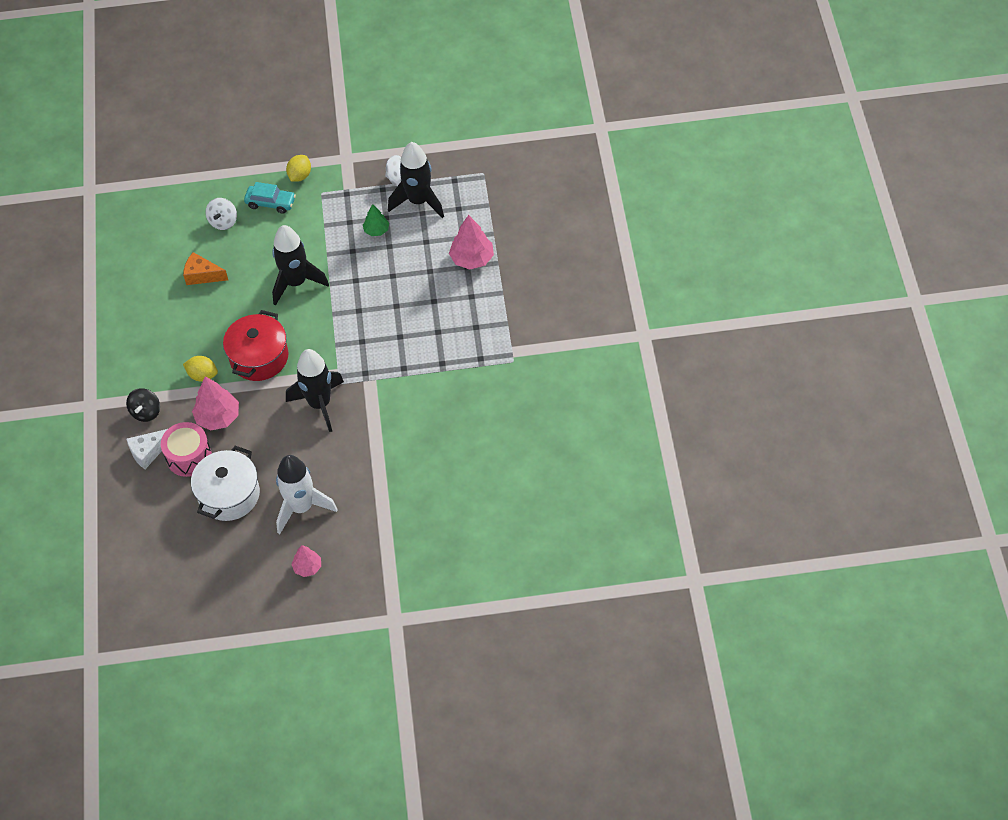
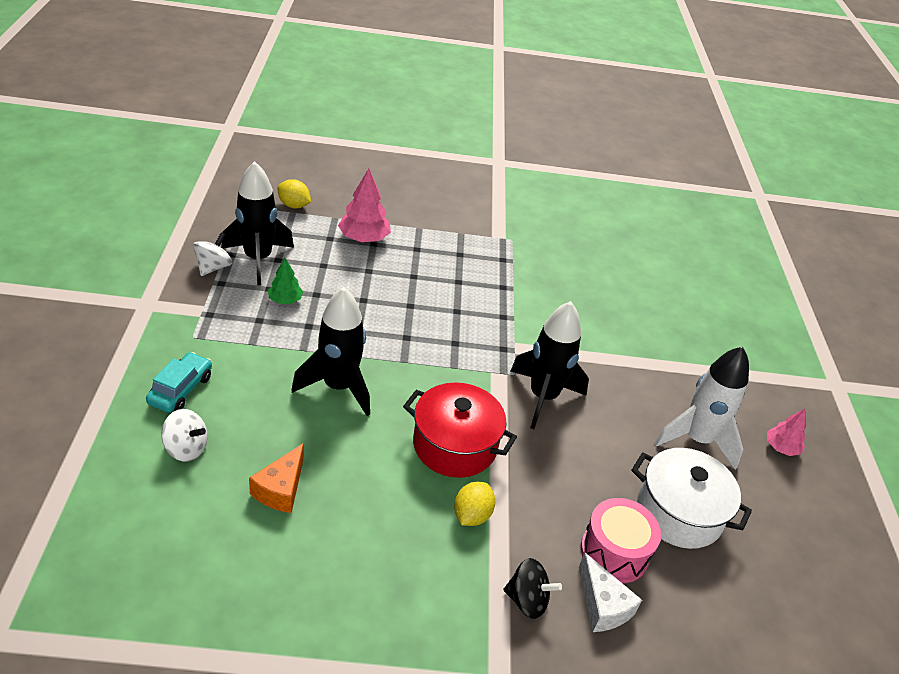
camera: 90 degrees left, 15 degrees down
(218, 417) = (549, 507): pink tree -> none
(300, 176) = (148, 352): yellow lemon -> yellow lemon (294, 205)

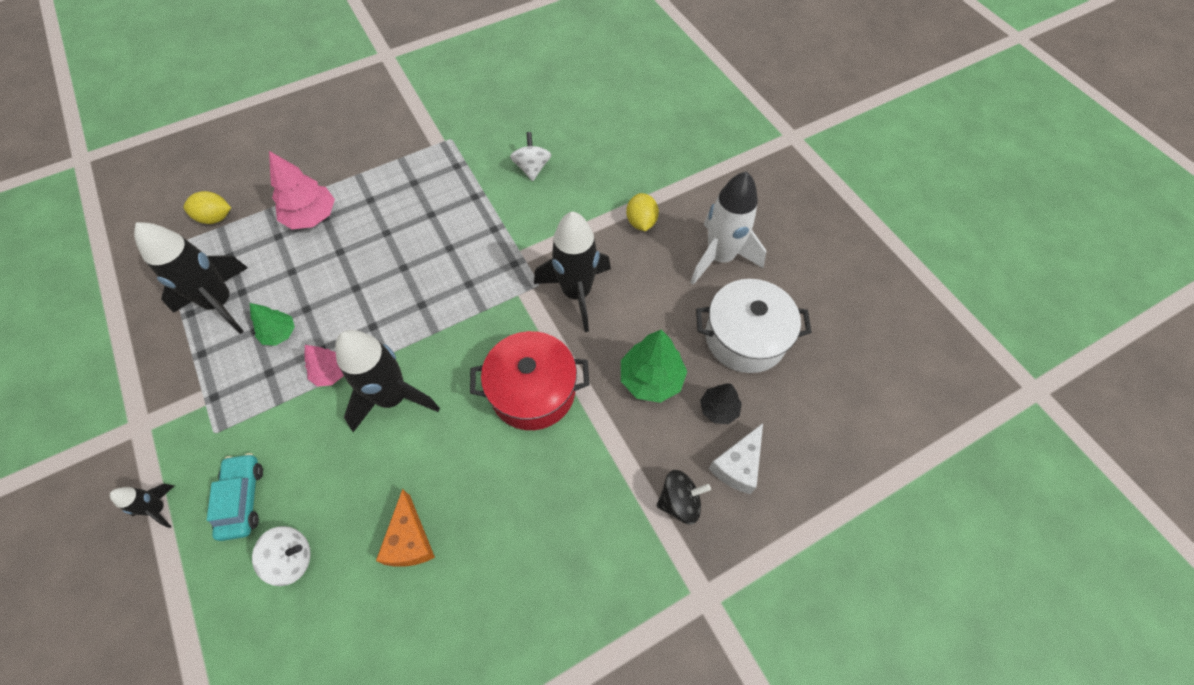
camera: 25 degrees left, 20 degrees up
(121, 362) = (159, 509): none -> black rocket
(213, 267) = (180, 340): white spinning top -> white spinning top (532, 168)
(471, 515) = (588, 452): yellow lemon -> yellow lemon (641, 222)
(566, 494) = (651, 379): none -> green tree
(602, 605) = (737, 465): white cheese -> white cheese turned 90 degrees clockwise
(614, 552) = (718, 409): pink drum -> black tree
(781, 448) = (785, 224): pink tree -> pink tree (331, 373)

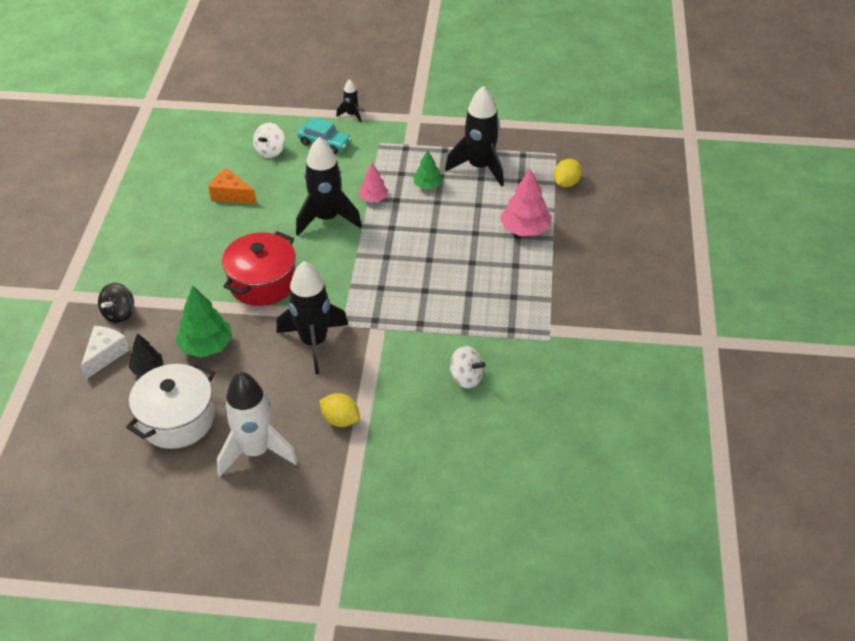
camera: 125 degrees right, 15 degrees down
(737, 465) = (105, 355): white cheese -> white cheese turned 45 degrees clockwise

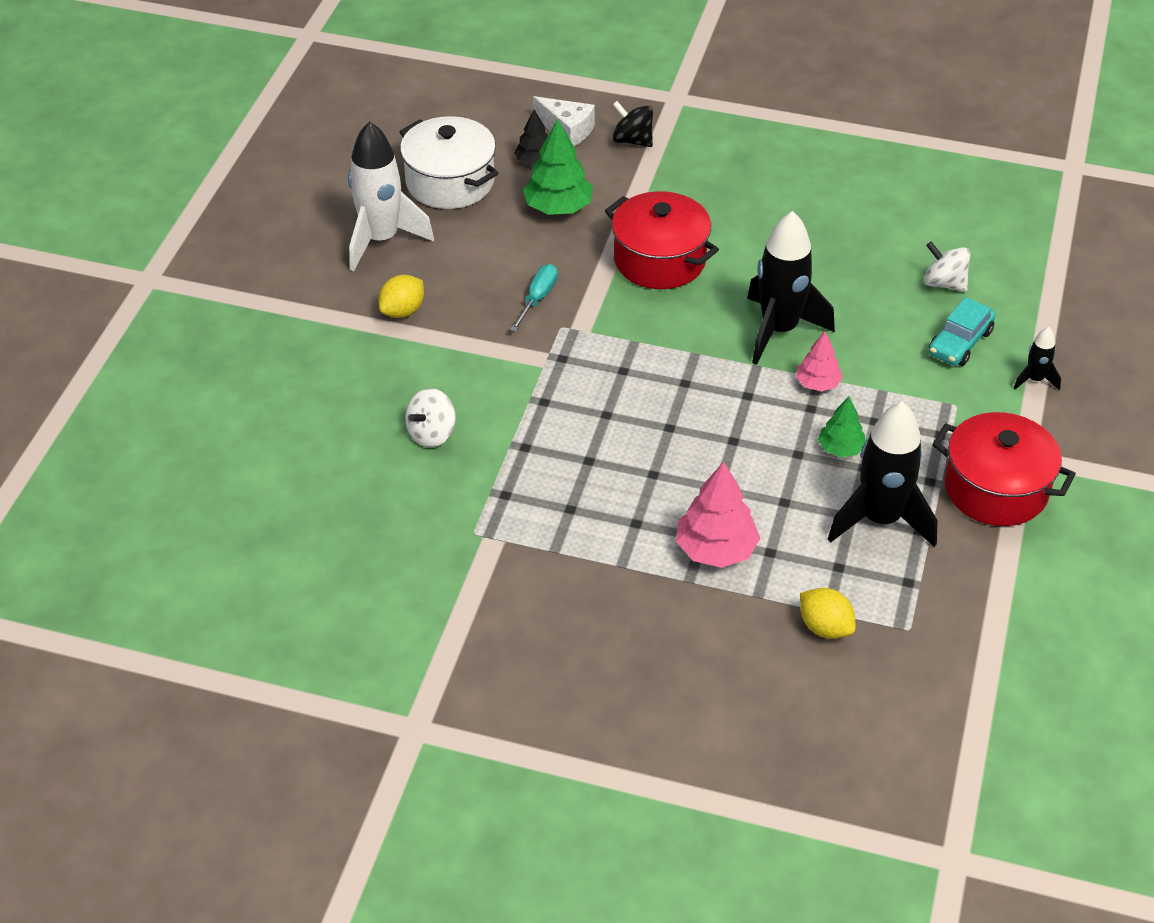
camera: 100 degrees right, 0 degrees up
(231, 195) = (846, 239): orange cheese -> none
(313, 342) = (538, 298): black rocket -> turquoise screwdriver
(443, 127) = (996, 489): none -> red pot

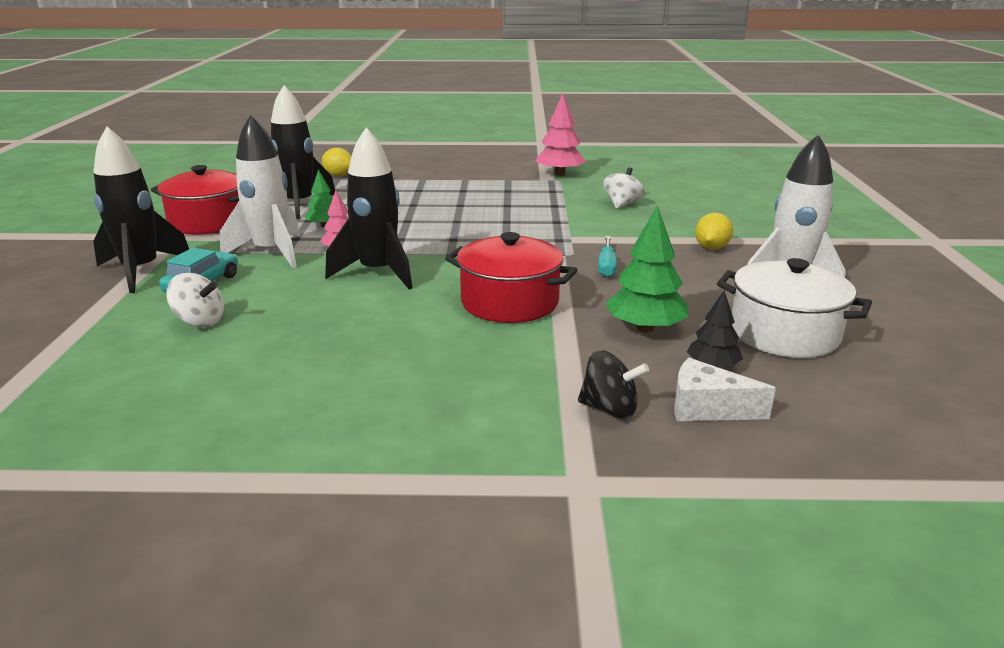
camera: 165 degrees right, 20 degrees down
(715, 549) = (409, 188): pink tree -> pink tree (560, 174)
(899, 393) = (271, 252): none -> white rocket
(1035, 380) = (141, 271): black rocket -> black rocket, size x2.16

